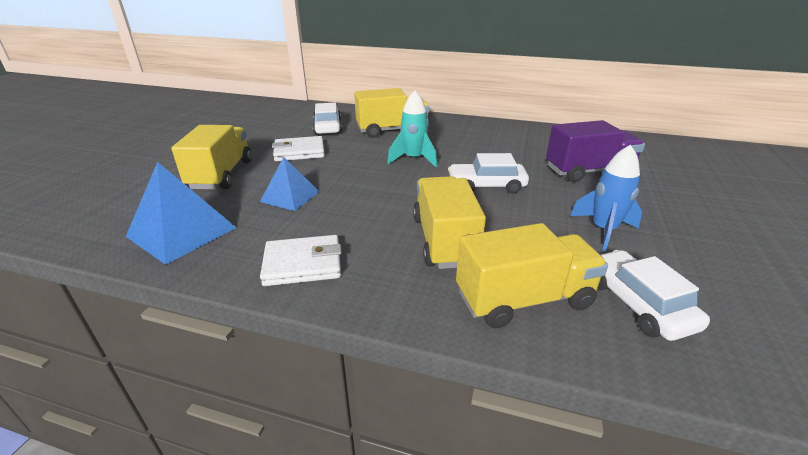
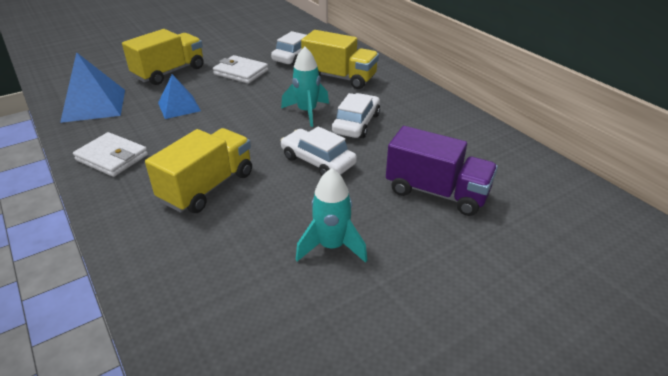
camera: 40 degrees right, 5 degrees up
(524, 299) = (177, 254): yellow truck -> none
(603, 230) = (331, 246): blue rocket -> turquoise rocket
(637, 303) = (238, 307): white car -> white car (356, 123)

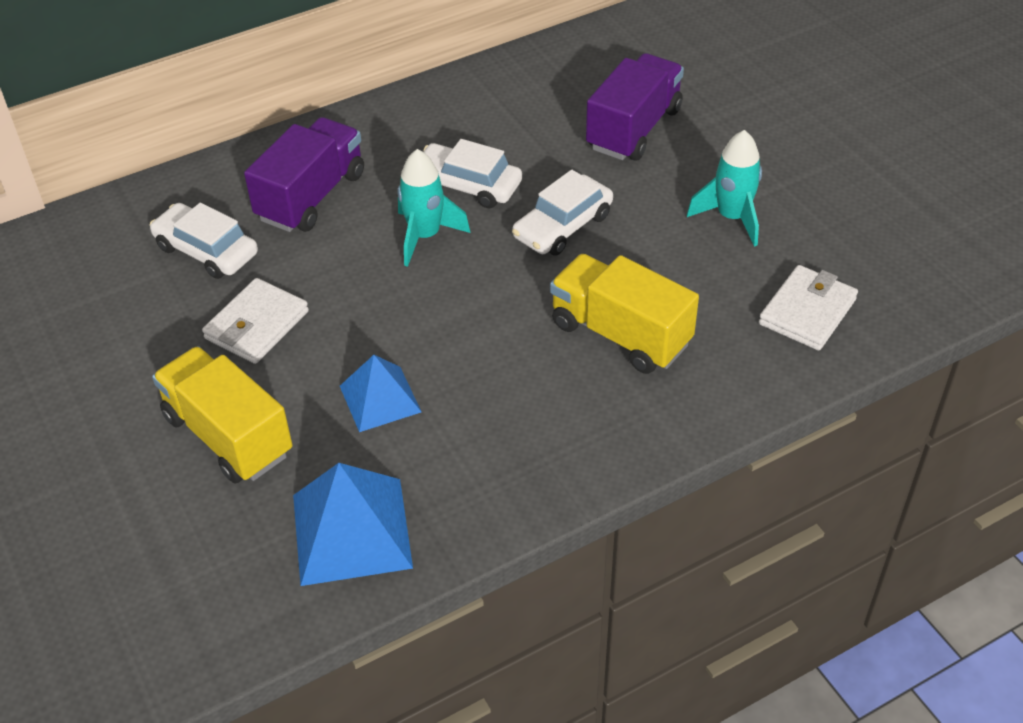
camera: 85 degrees left, 10 degrees up
(112, 157) = (539, 459): white wallet -> white wallet (807, 312)
(339, 78) = (311, 196): yellow truck -> purple truck

